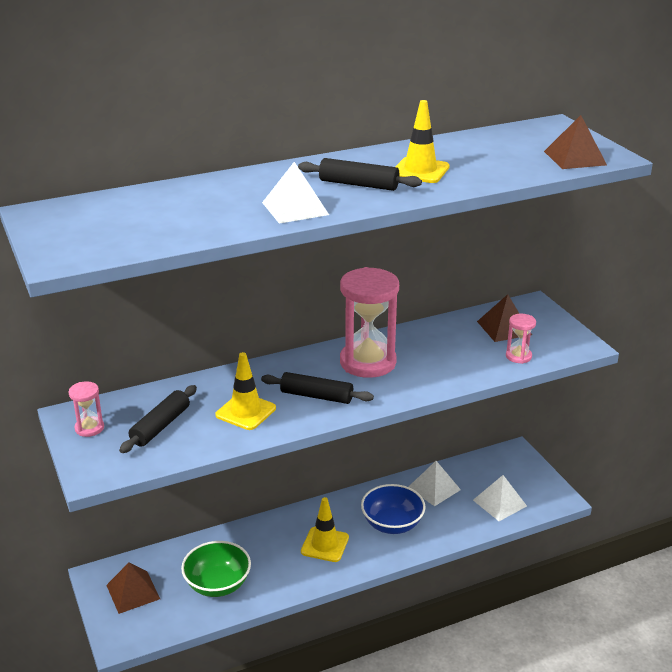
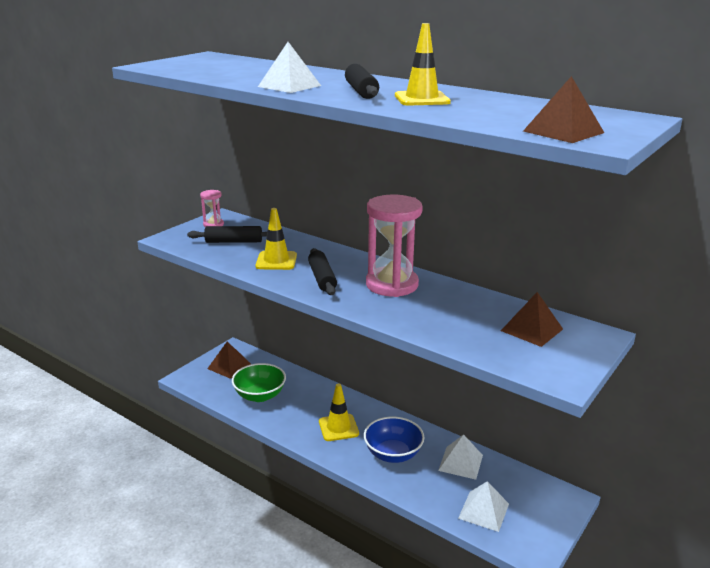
camera: 60 degrees right, 5 degrees down
(518, 356) = (491, 348): pink hourglass -> none

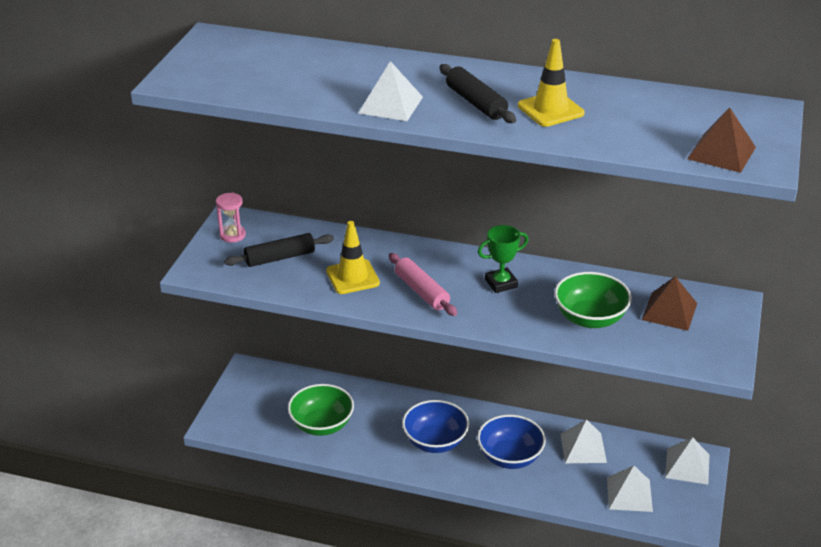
camera: 20 degrees left, 10 degrees up
(229, 366) = (259, 395): brown pyramid -> none
(322, 278) = (421, 291): black rolling pin -> pink rolling pin
(338, 428) = (435, 442): yellow traffic cone -> blue bowl
(392, 285) = (501, 283): pink hourglass -> green trophy
(452, 321) = (590, 318): none -> green bowl
(551, 501) = (687, 466): none -> white pyramid

